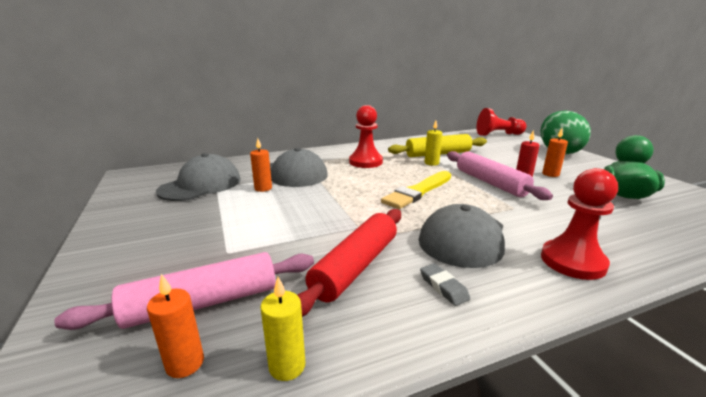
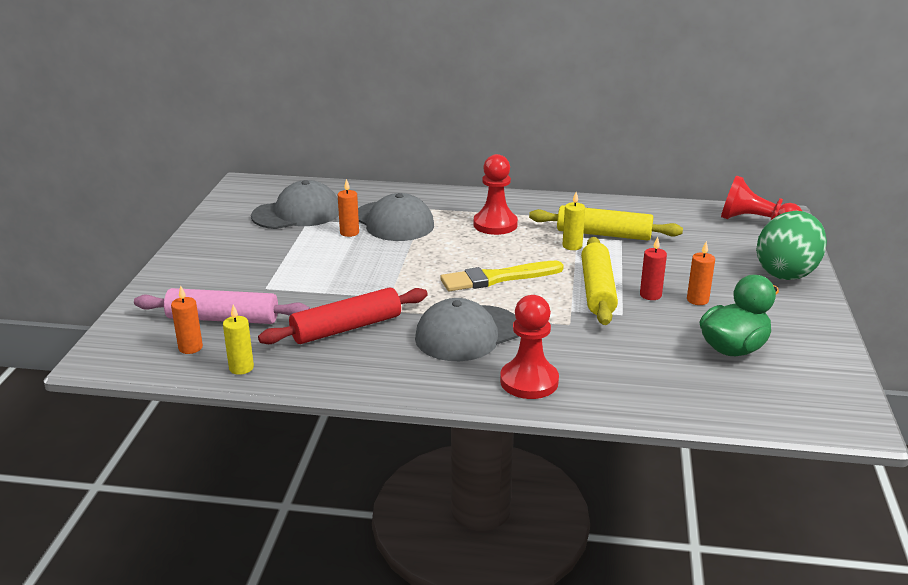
camera: 30 degrees right, 5 degrees up
(443, 287) = (391, 362): grey eraser -> none
(490, 183) = (597, 290): pink rolling pin -> yellow rolling pin

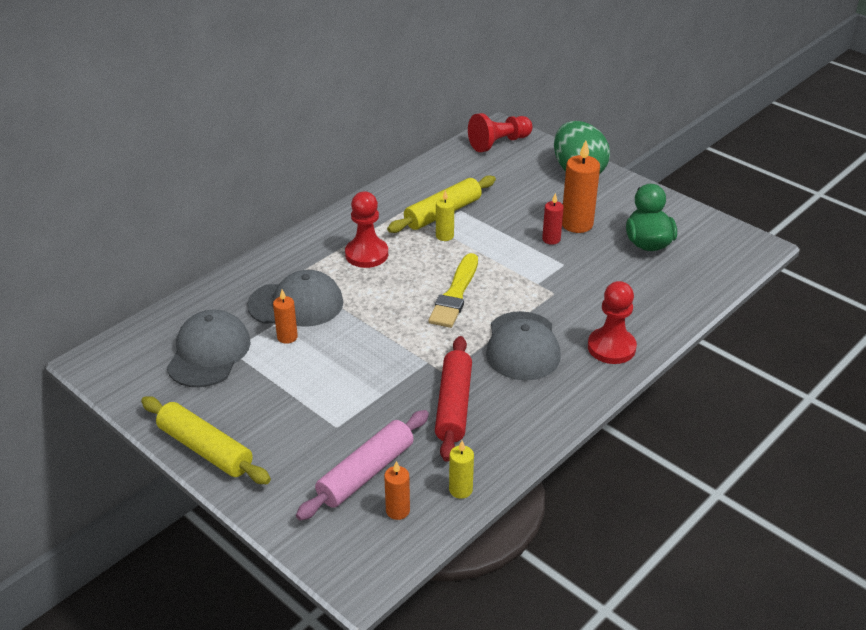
camera: 55 degrees left, 10 degrees up
(597, 290) = (521, 258): yellow rolling pin -> yellow rolling pin (205, 449)
(697, 300) = (577, 224): orange candle -> orange candle, size x1.79

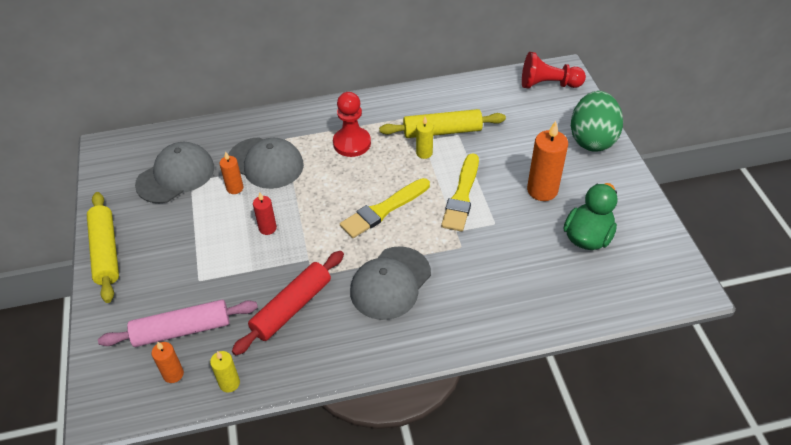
camera: 35 degrees right, 10 degrees up
(513, 255) = (462, 195): none -> yellow brush
(551, 239) = (506, 195): red candle -> red candle (267, 228)
(611, 347) = (460, 322): red pawn -> none

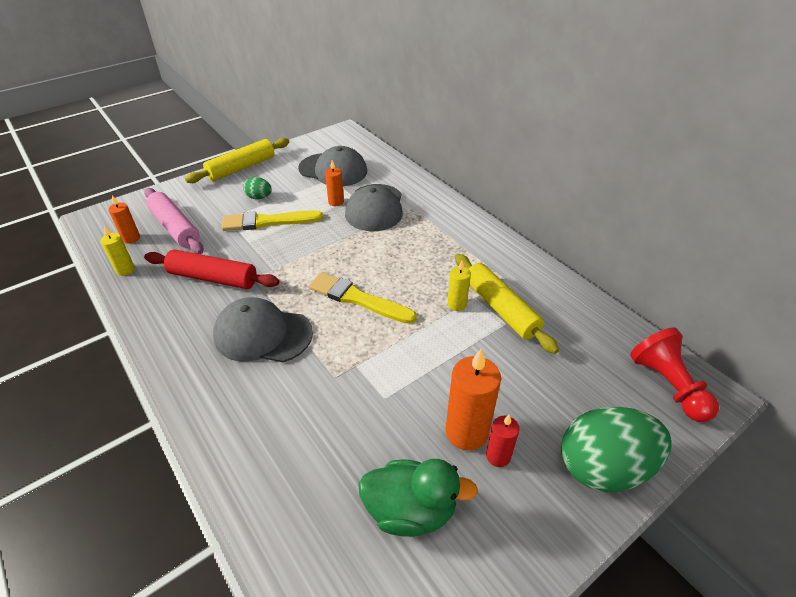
camera: 65 degrees right, 5 degrees down
(179, 247) = (259, 197): none -> green egg
(267, 228) = (299, 234): red candle -> red candle (498, 456)
(352, 143) = (434, 249): red pawn -> none
(462, 195) = (412, 354): yellow brush -> yellow brush (268, 221)

